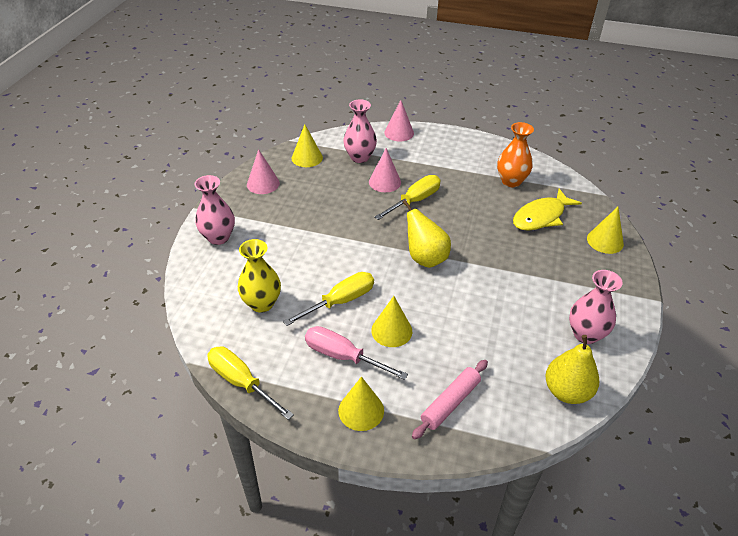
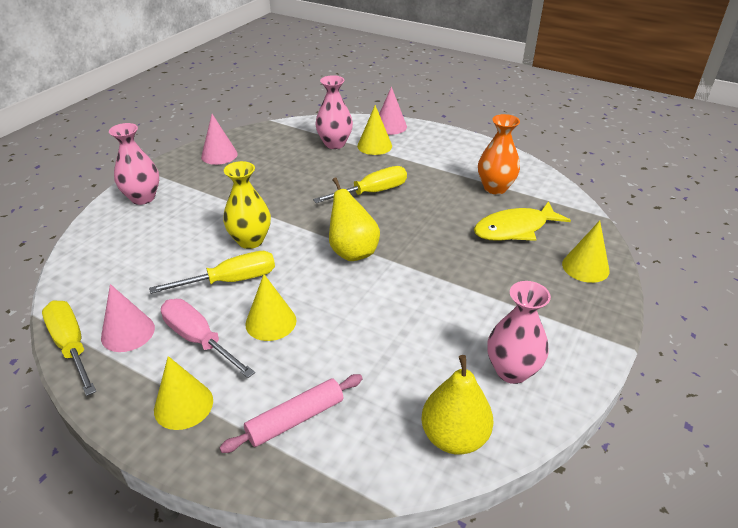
camera: 15 degrees right, 5 degrees down
(262, 303) = (145, 268): yellow vase -> yellow vase (250, 241)
(307, 158) = (279, 137): yellow cone -> yellow cone (374, 146)
(384, 182) = (348, 170): pink cone -> pink cone (128, 332)

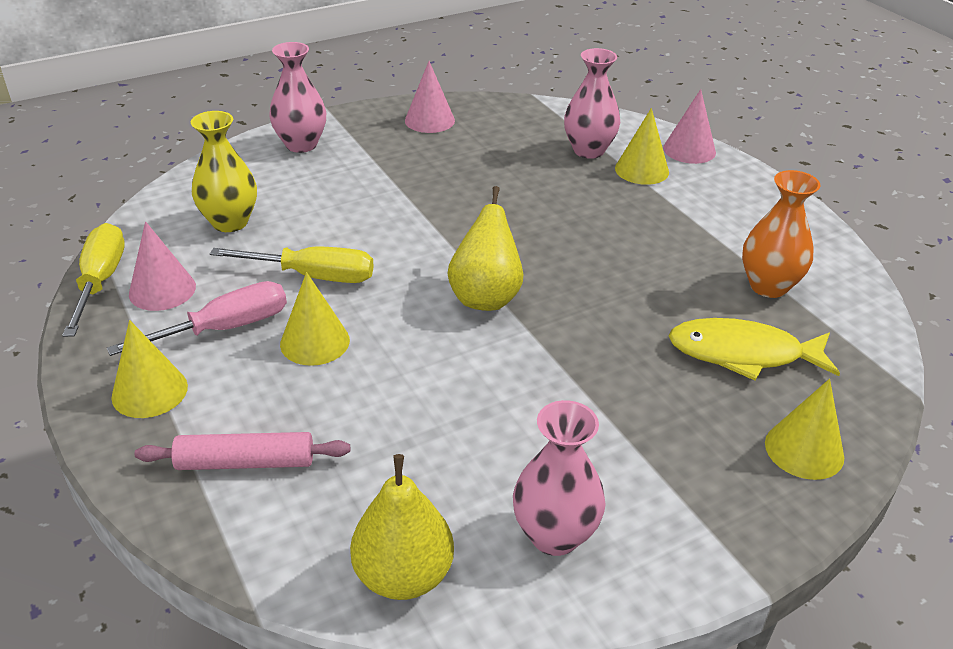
camera: 30 degrees right, 0 degrees up
(199, 340) = (223, 329): pink screwdriver -> pink screwdriver turned 75 degrees clockwise
(250, 241) = (375, 237): yellow vase -> yellow vase (230, 222)
(372, 192) = (580, 231): yellow screwdriver -> none

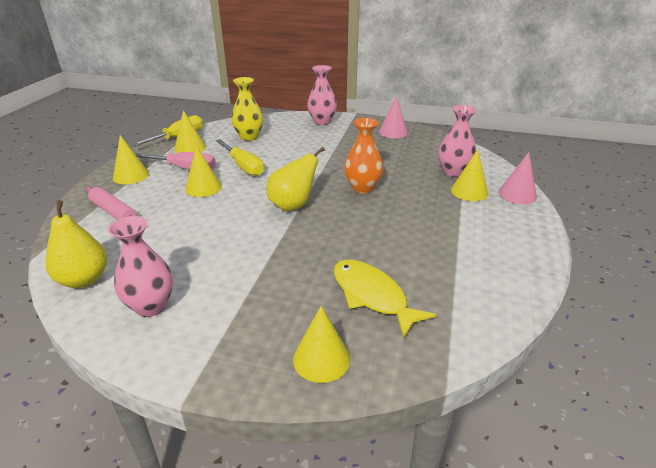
camera: 45 degrees right, 5 degrees down
(162, 290) = (190, 148): pink cone -> yellow cone
(768, 286) = (448, 275): orange vase -> orange vase (362, 188)

